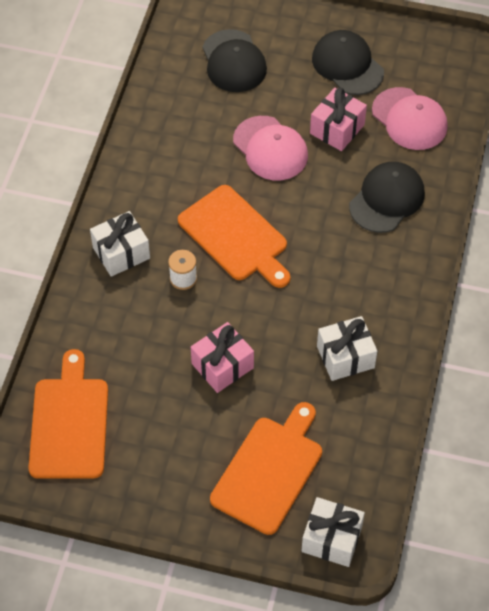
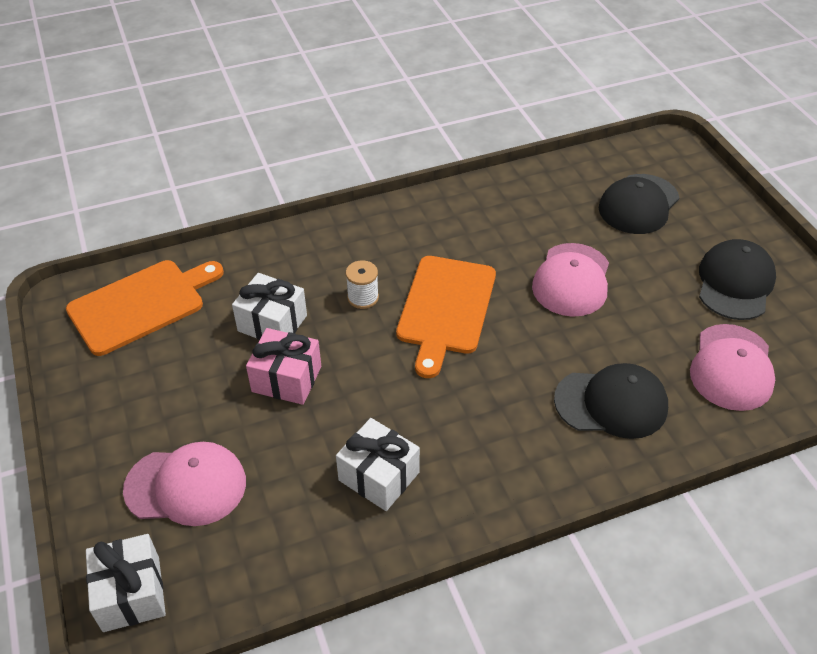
camera: 55 degrees right, 10 degrees down
(121, 253) = (353, 243): white gift -> white gift (272, 323)
(269, 470) = (186, 486): orange cutting board -> pink cap
(337, 129) = (651, 316): pink gift -> none

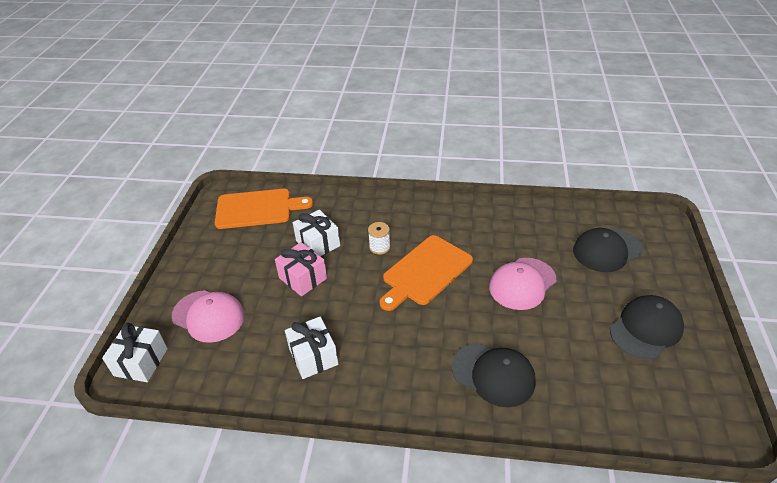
camera: 30 degrees right, 5 degrees down
(732, 367) = (602, 387): pink cap -> none

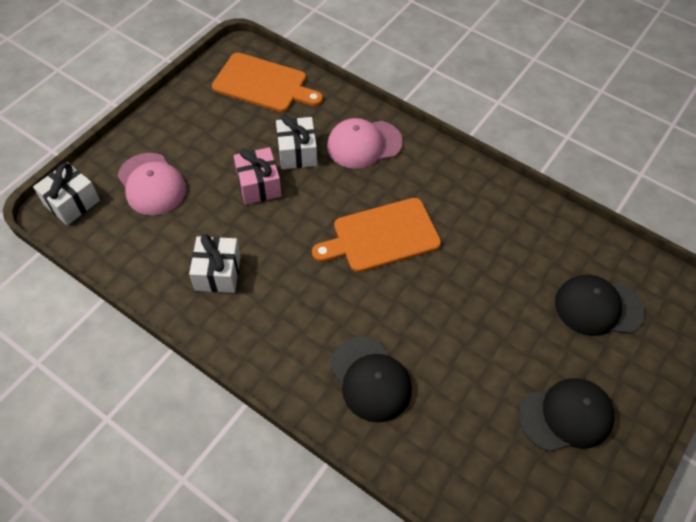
camera: 25 degrees right, 15 degrees up
(379, 247) = (355, 186): white spool -> none
(522, 283) = (472, 299): pink cap -> pink cap (364, 144)

